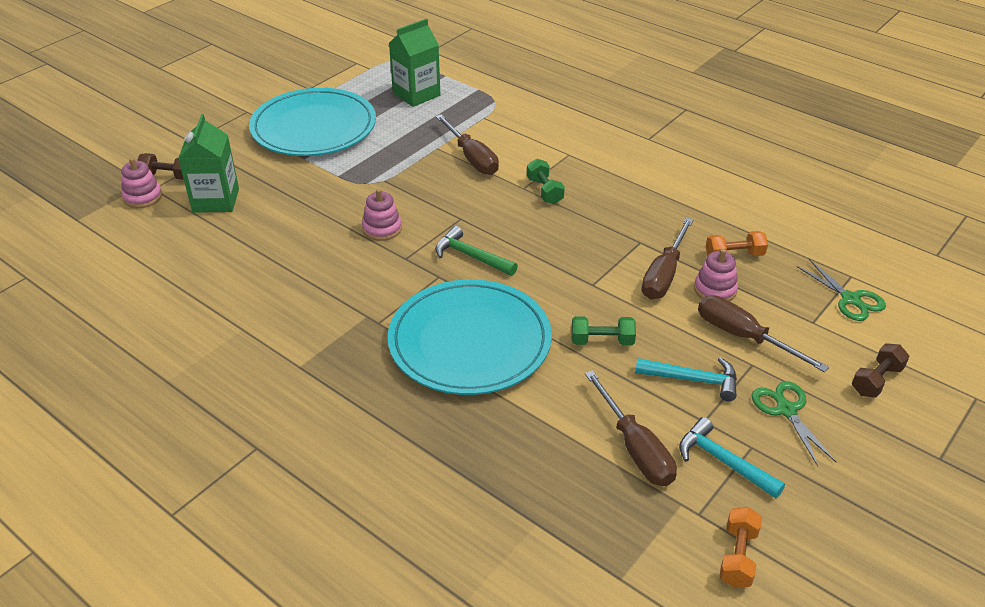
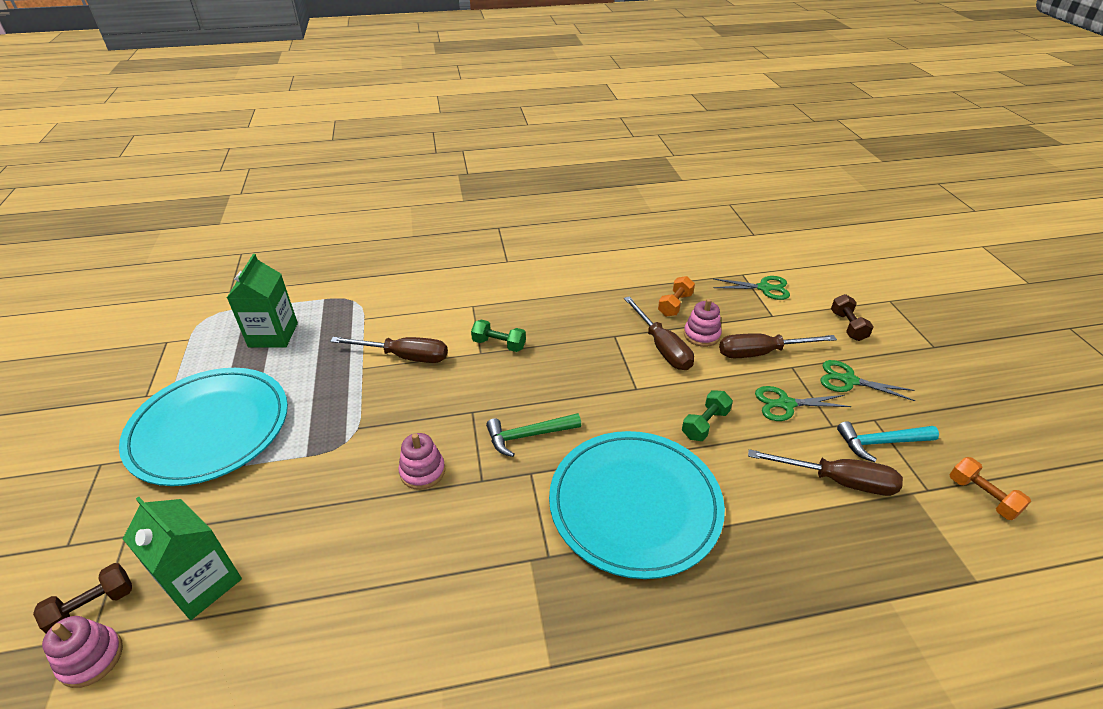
camera: 50 degrees left, 0 degrees up
(693, 380) = (786, 404): turquoise hammer -> green scissors

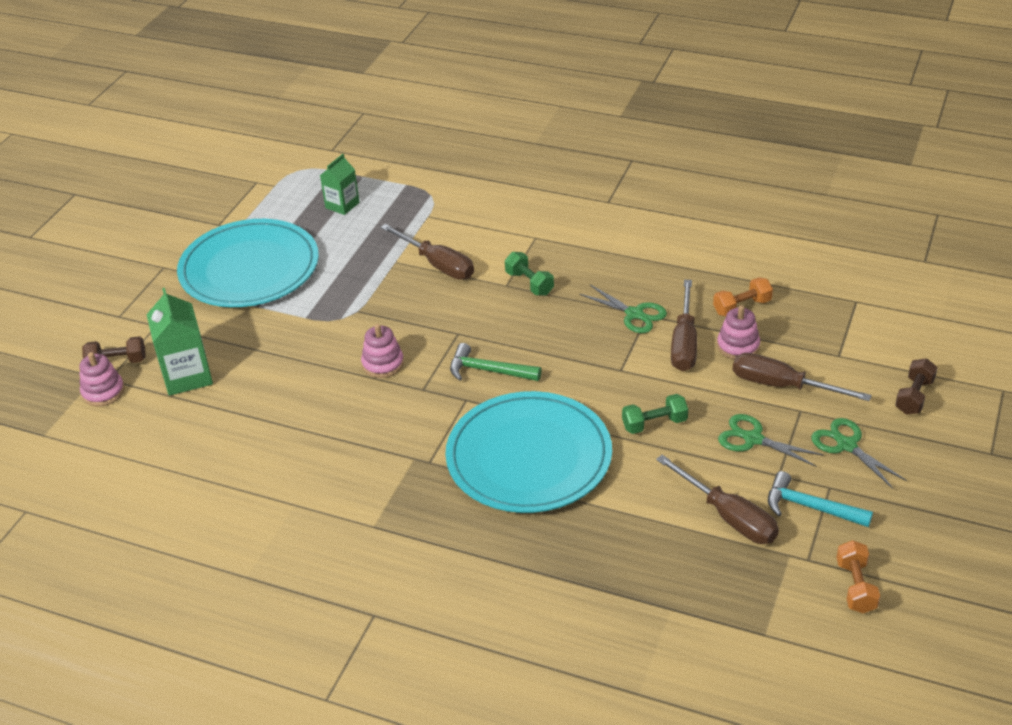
camera: 35 degrees right, 0 degrees up
(273, 335) = (342, 205): green carton -> green carton, size x0.64
(764, 288) = (864, 324): green scissors -> green scissors (634, 314)

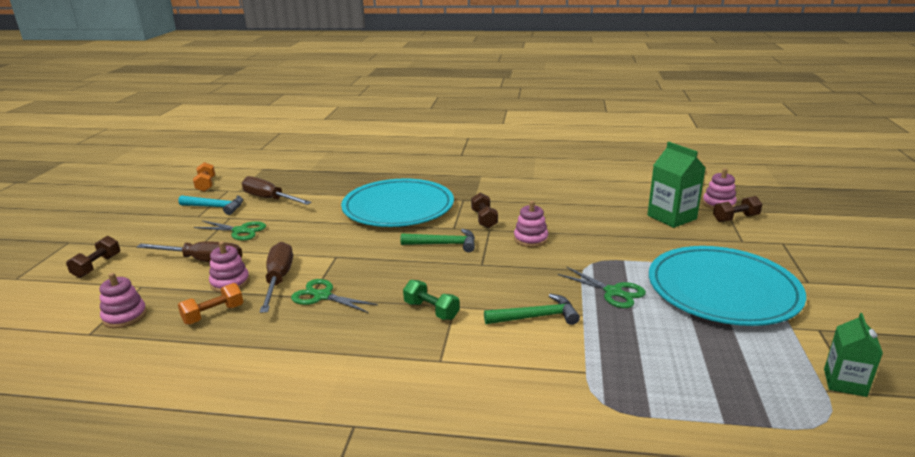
camera: 165 degrees right, 15 degrees down
(342, 205) = (705, 372): green carton -> green carton (844, 382)
(420, 410) = (484, 219): none -> brown dumbbell
(437, 264) = (536, 317): brown screwdriver -> green hammer
(654, 424) = (311, 230): green dumbbell -> none
(832, 316) = (125, 316): none -> pink stacking toy
(847, 445) = (173, 235): green scissors -> green scissors (613, 292)

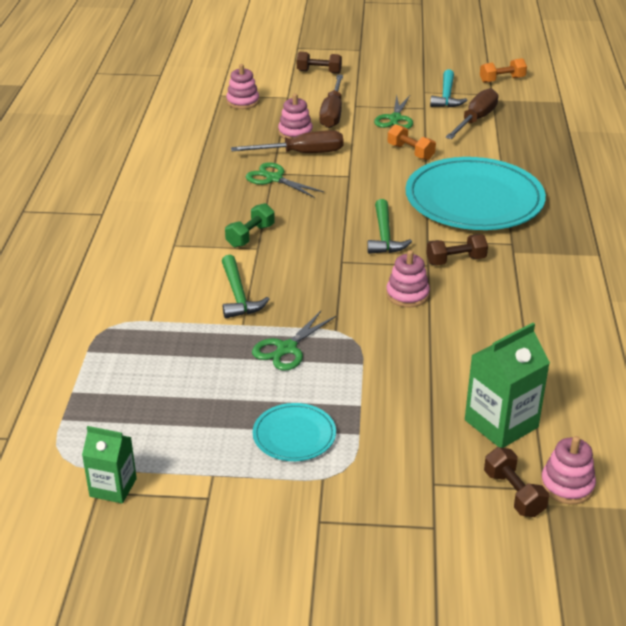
camera: 85 degrees right, 10 degrees up
(213, 314) = (245, 135): orange dumbbell -> orange dumbbell (410, 152)
(322, 296) = (274, 179): green scissors -> green scissors turned 75 degrees counterclockwise
(722, 290) = (294, 435): turquoise plate -> turquoise plate, size x0.45

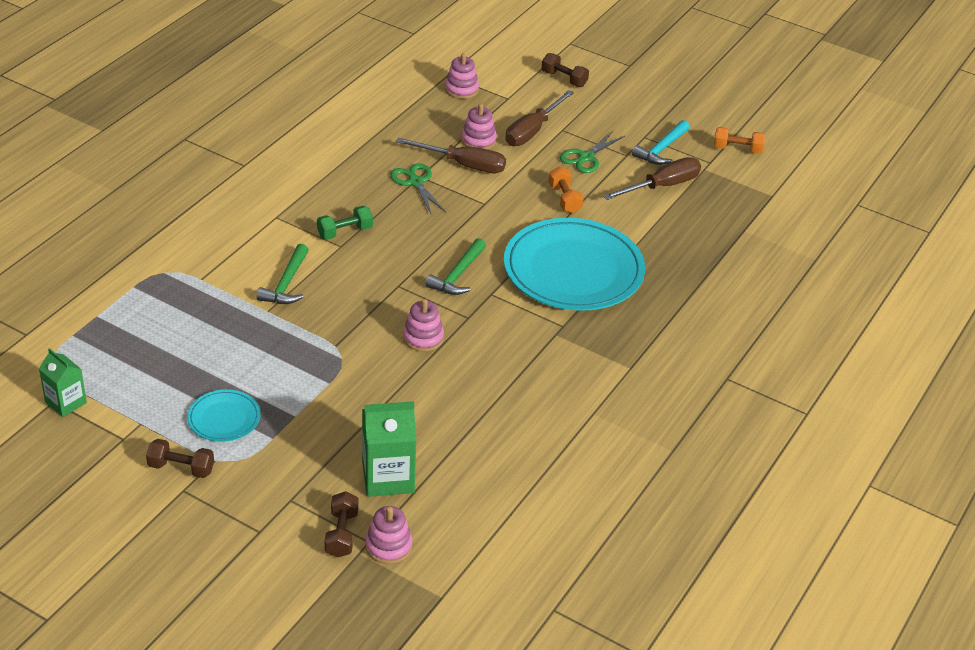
camera: 25 degrees right, 5 degrees up
(287, 348) = (282, 345): green scissors -> none
(456, 260) = (496, 323): brown dumbbell -> brown dumbbell (181, 468)

